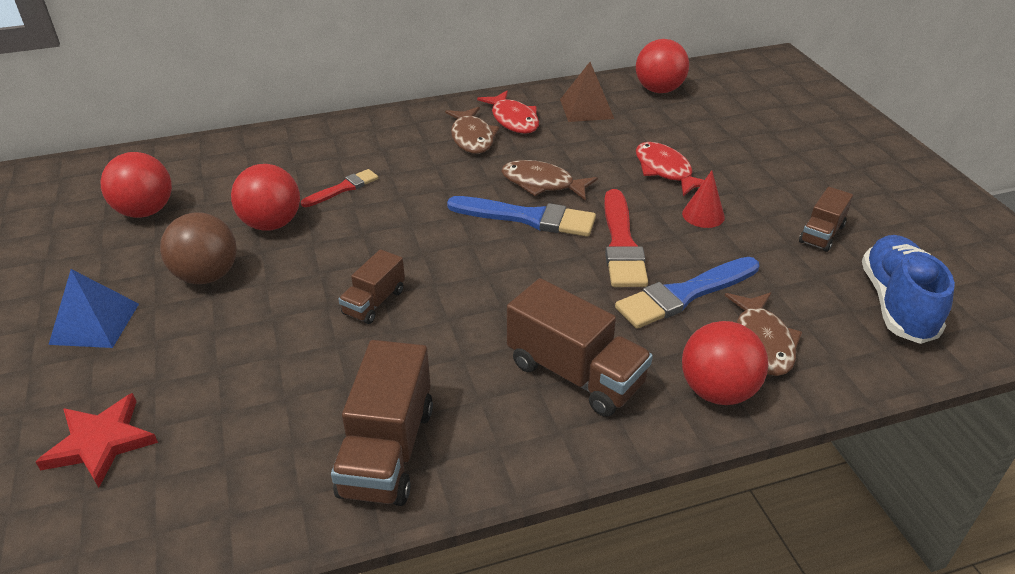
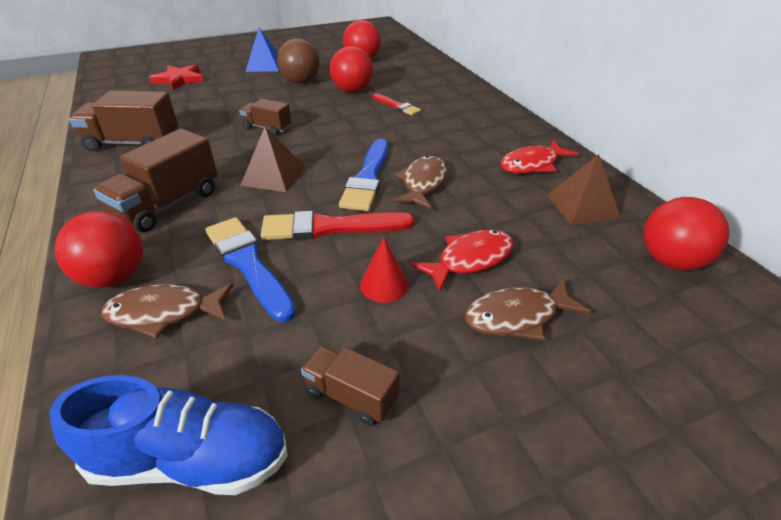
camera: 85 degrees right, 0 degrees up
(472, 137) = (489, 147): brown fish -> brown fish (517, 317)
(513, 288) = (273, 176): none -> brown pyramid

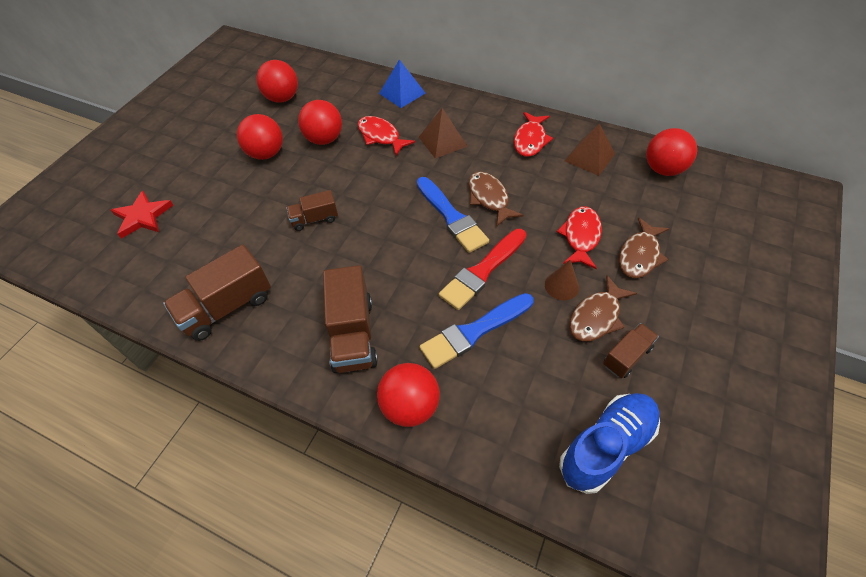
camera: 40 degrees left, 15 degrees up
(164, 313) = (477, 398): brown fish -> brown fish (596, 316)
(248, 264) = (474, 332): blue brush -> blue brush turned 45 degrees counterclockwise
(265, 65) = (201, 152): blue pyramid -> blue pyramid (402, 93)
(273, 176) = (388, 258): brown pyramid -> brown pyramid (442, 141)
(301, 82) = (266, 154): brown ball -> red ball
(351, 396) = (627, 356): brown truck -> brown truck turned 150 degrees clockwise
(384, 285) = (561, 286): red cone -> brown cone
(397, 106) = (381, 136): red brush -> red fish

